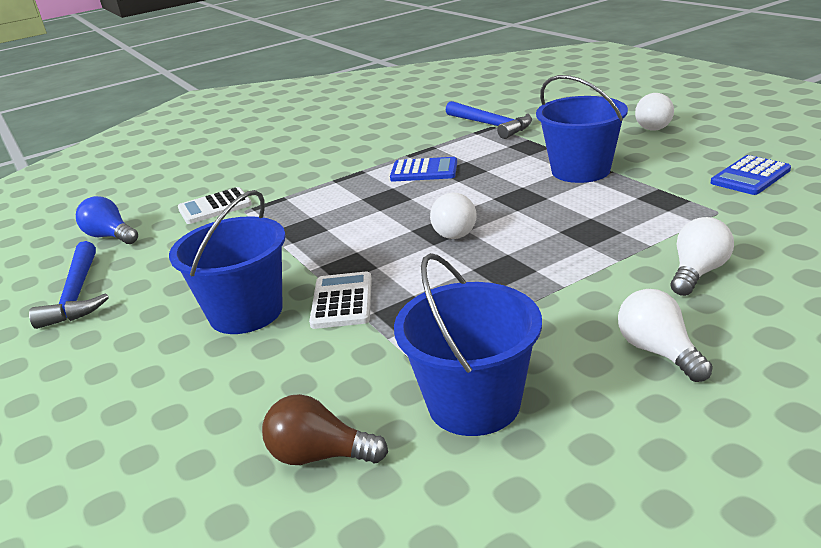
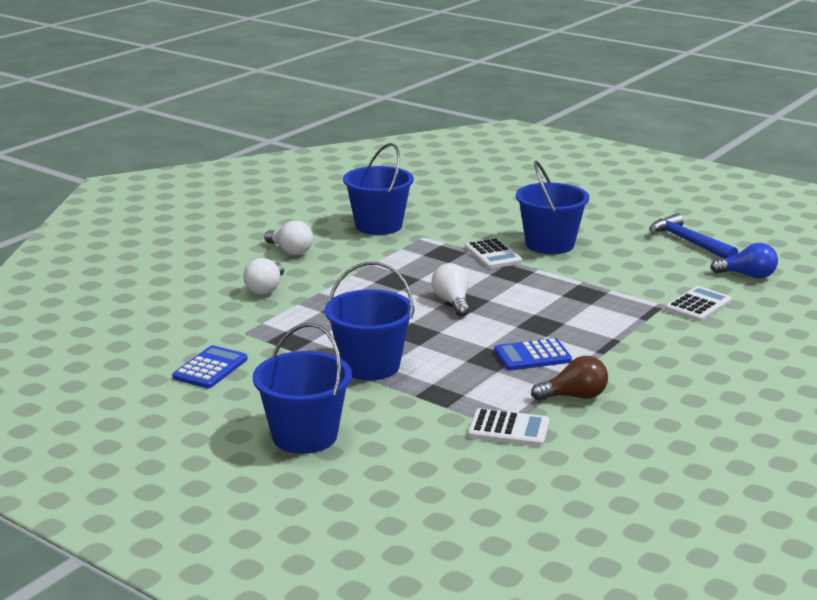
camera: 155 degrees right, 5 degrees down
(320, 455) = (438, 206): brown light bulb -> brown light bulb (574, 396)
(491, 125) = (508, 429): blue hammer -> white calculator
(651, 126) = (304, 436): white light bulb -> blue bucket

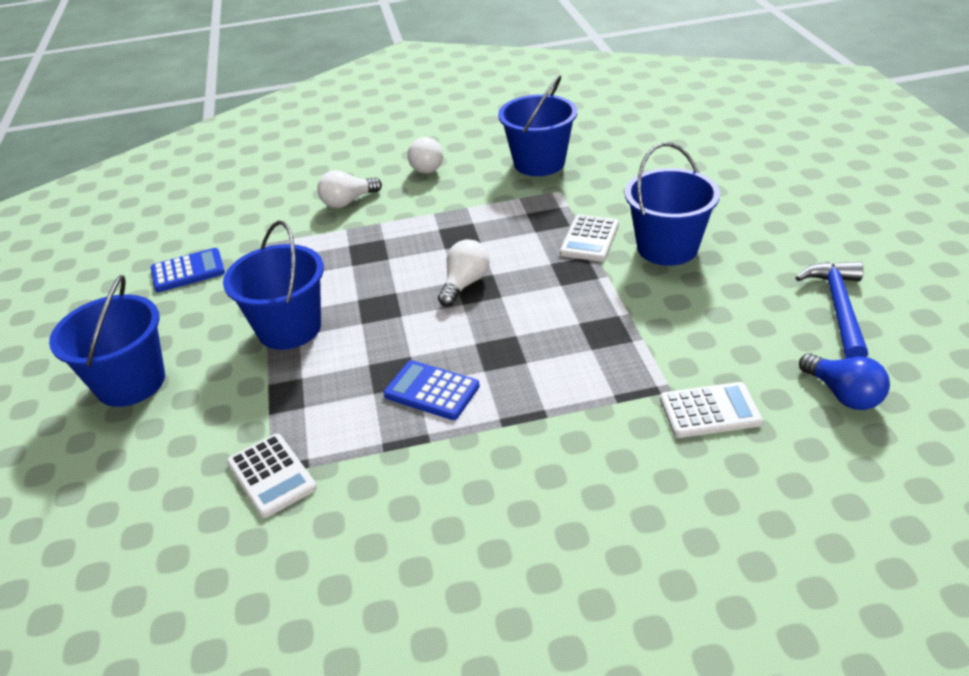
camera: 45 degrees right, 15 degrees up
(574, 396) = (388, 469): brown light bulb -> none

